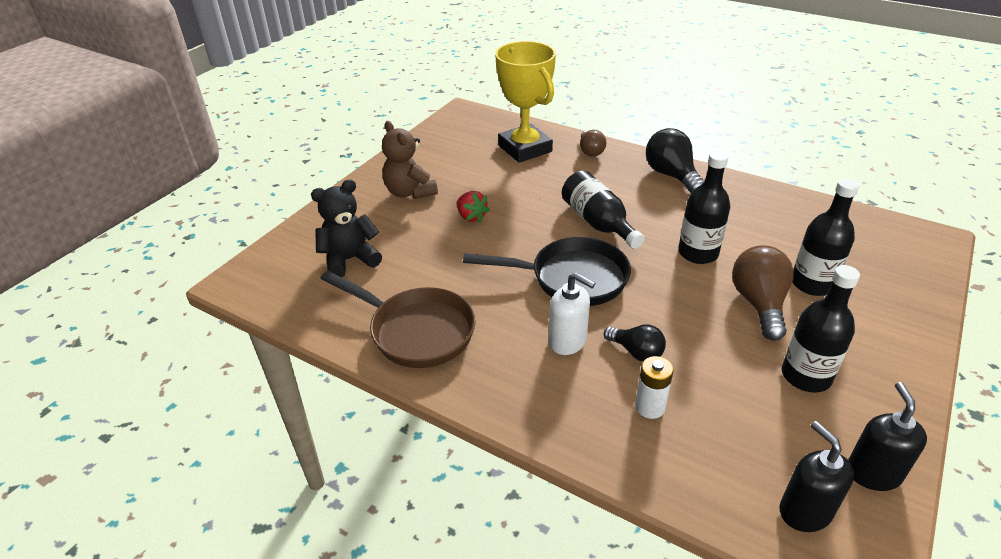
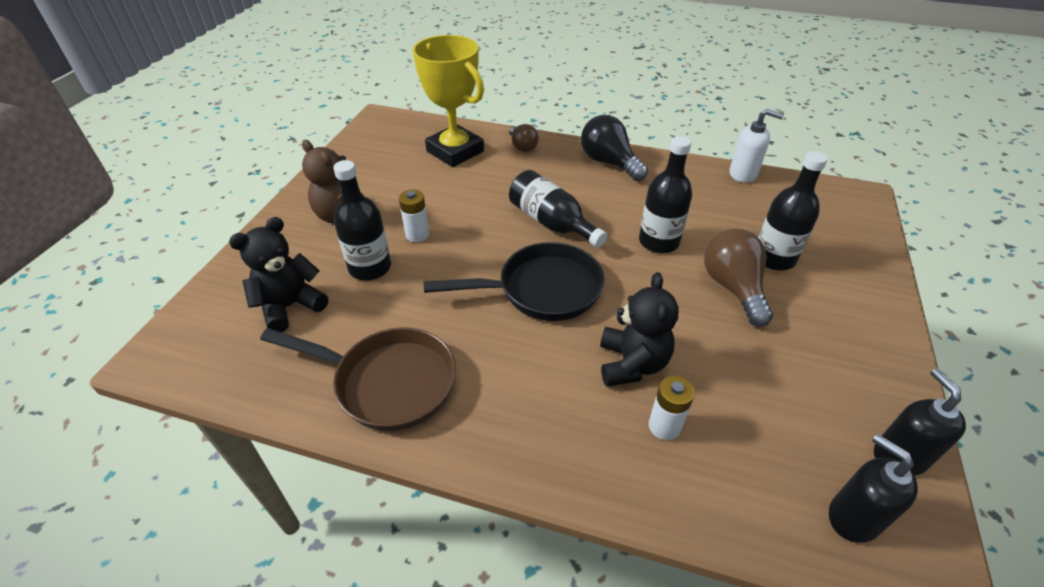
camera: 15 degrees left, 5 degrees up
(471, 217) = (417, 235): red strawberry -> white battery
(568, 341) = (558, 364): white soap dispenser -> white soap dispenser (743, 174)
(636, 352) = (632, 364): black light bulb -> black teddy bear
(806, 376) = (801, 359): black bottle -> black bottle (370, 267)

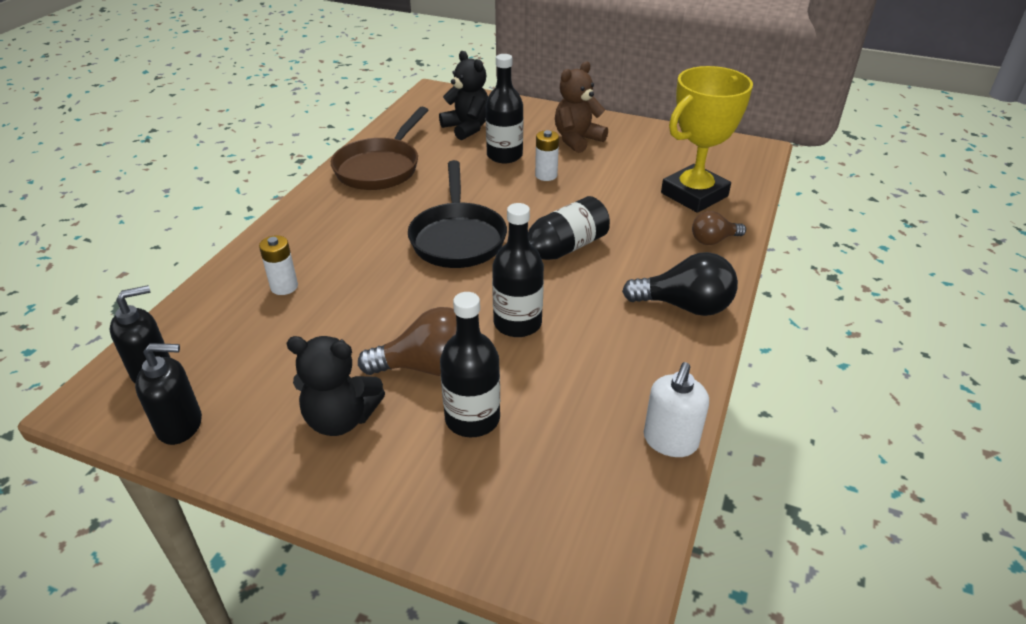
camera: 95 degrees right, 5 degrees down
(609, 163) = (685, 306): black light bulb -> black light bulb turned 45 degrees clockwise
(632, 364) = (353, 279): black teddy bear -> black teddy bear (341, 419)

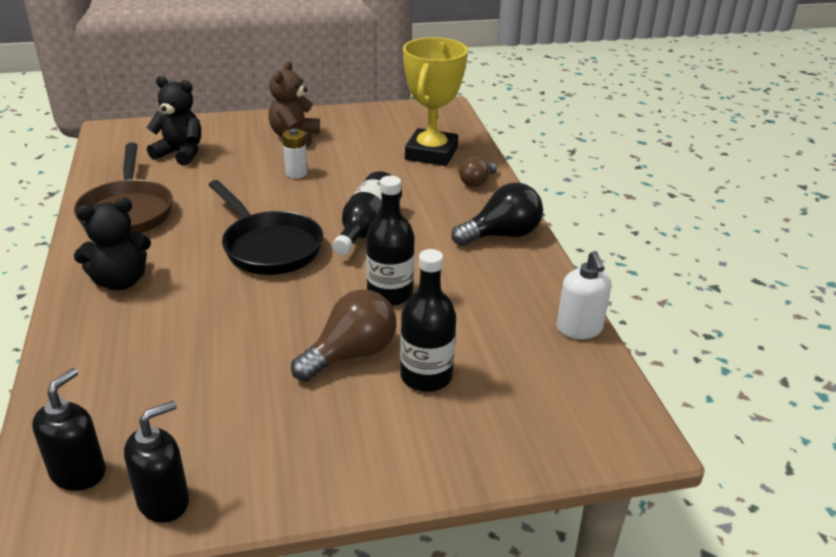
camera: 35 degrees left, 5 degrees down
(284, 287) = (140, 345): white battery -> none
(341, 419) = (316, 425): black teddy bear -> black teddy bear (120, 281)
(504, 155) = (241, 167): black bottle -> none

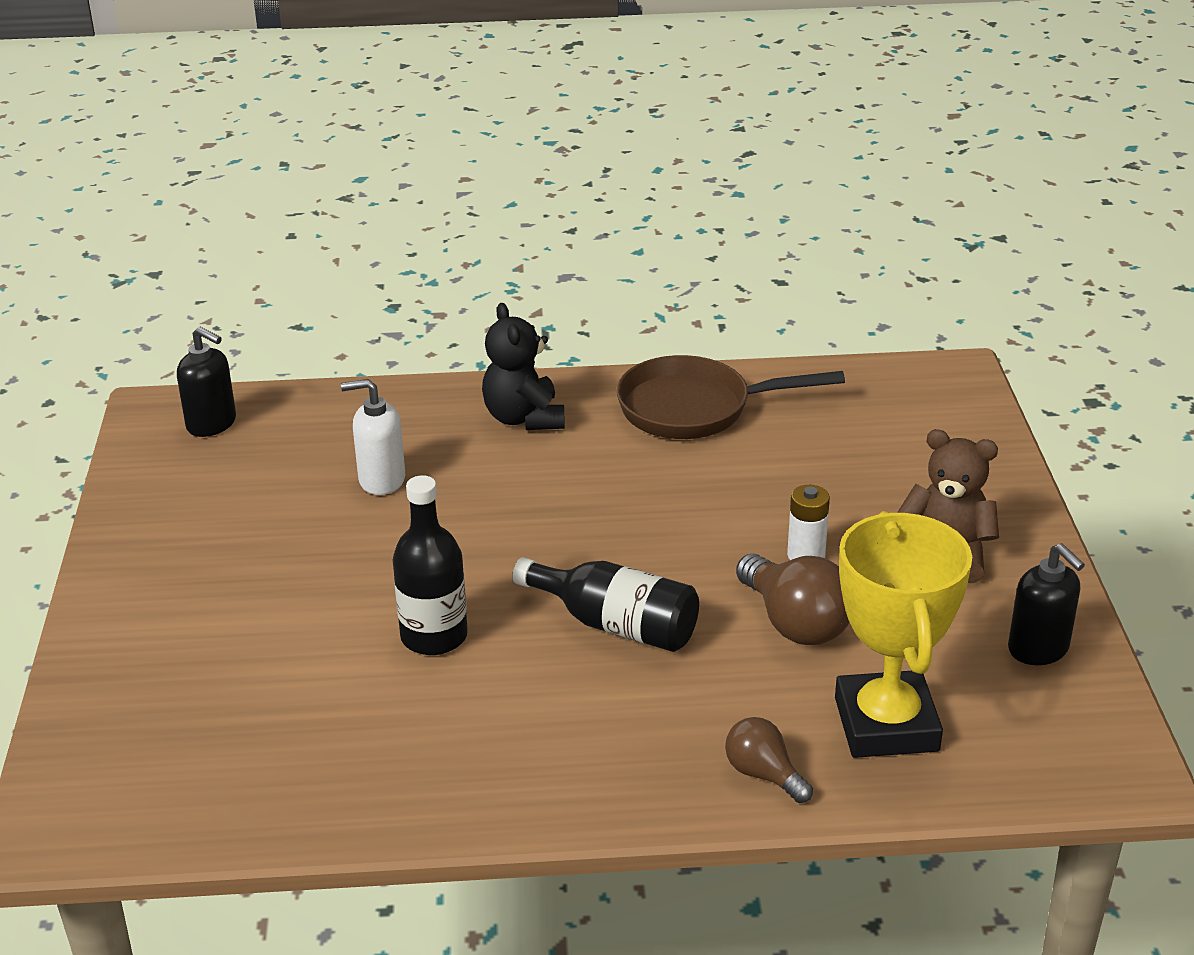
camera: 100 degrees right, 0 degrees up
(164, 501) = (150, 473): black soap dispenser -> black soap dispenser (1038, 649)
(180, 153) = (875, 440): black teddy bear -> none
(269, 247) = (580, 529): black pan -> none
(351, 354) = (315, 595): brown light bulb -> brown light bulb (795, 623)
(426, 376) = (248, 655): black bottle -> none
(431, 153) = (886, 724): yellow trophy -> yellow trophy turned 60 degrees clockwise
(502, 235) = (568, 779): black light bulb -> none
(579, 329) = (287, 824): white soap dispenser -> white soap dispenser (381, 480)

